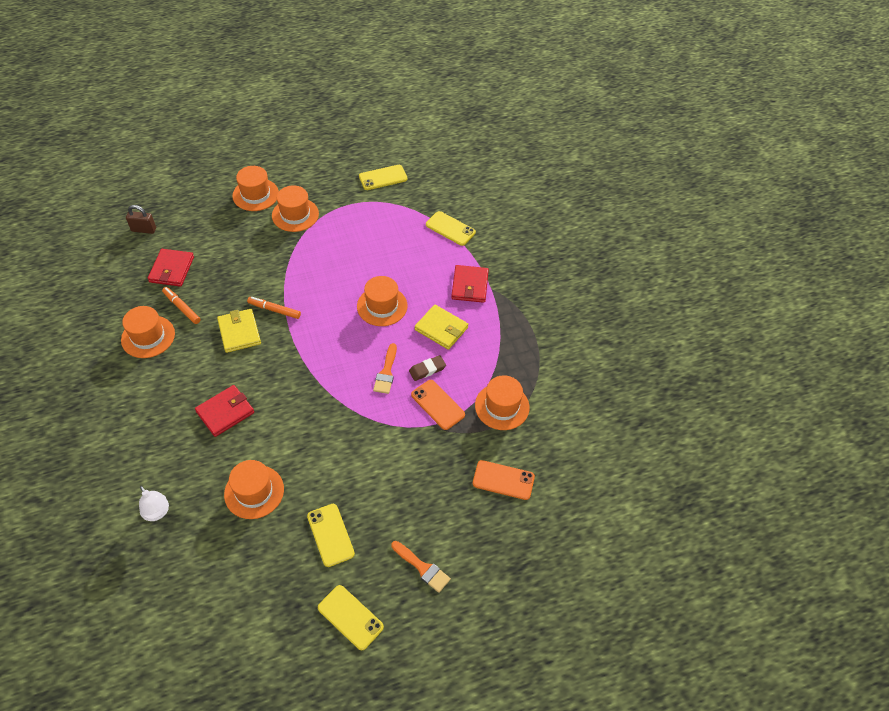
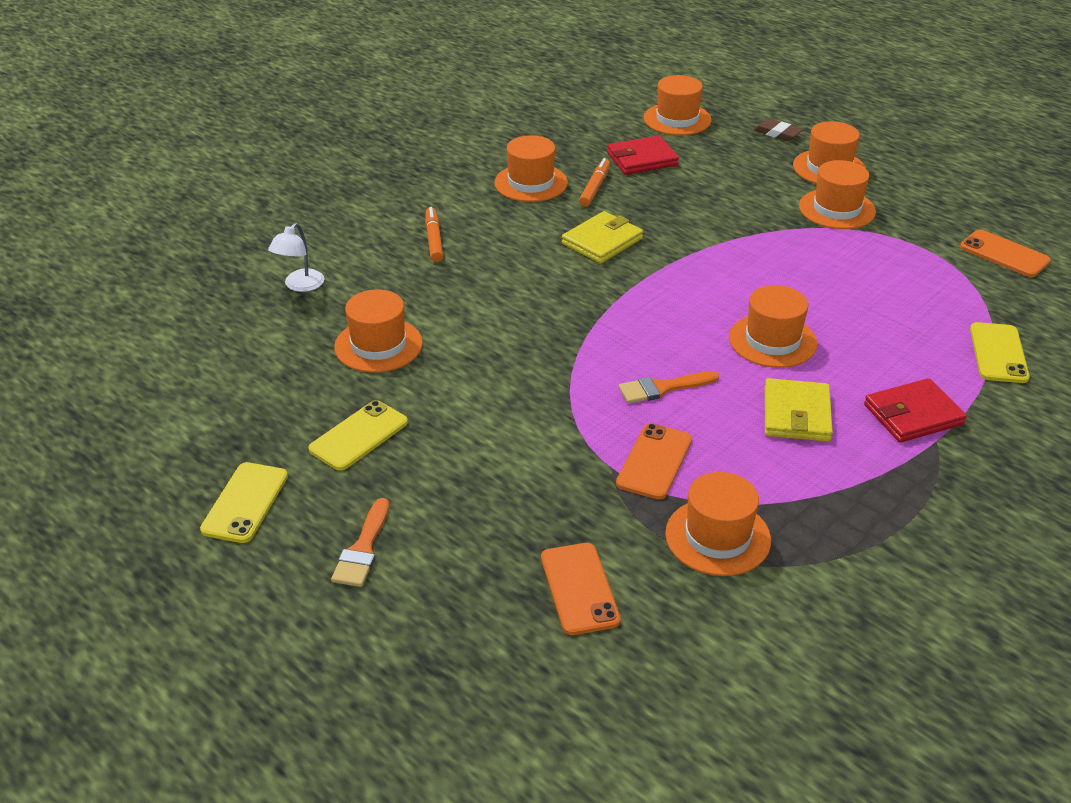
camera: 65 degrees right, 15 degrees down
(144, 229) = (677, 119): brown padlock -> orange hat
(225, 412) = (475, 278): red wallet -> none
(274, 310) = (664, 253): orange marker -> orange marker (434, 239)
(383, 178) = (1004, 254): yellow phone -> orange phone
(427, 369) = (707, 427): brown eraser -> brown eraser (777, 133)

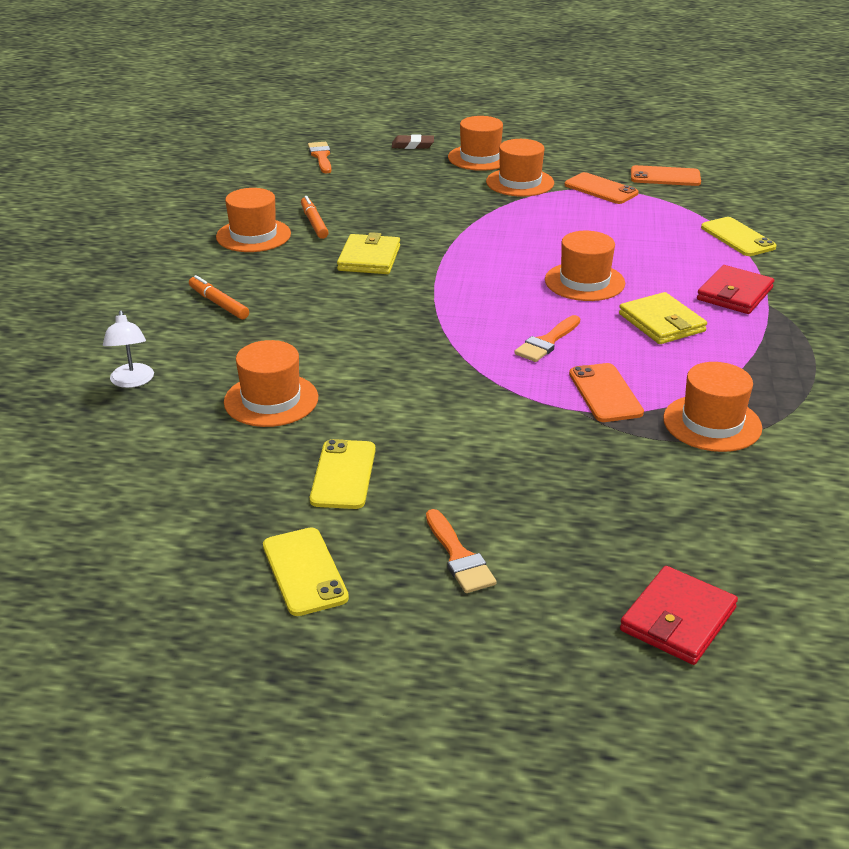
camera: 35 degrees left, 5 degrees down
(579, 589) = (663, 502): orange phone -> orange phone (601, 189)
(642, 159) = (328, 192): red wallet -> red wallet (678, 619)
(677, 119) = (321, 156): orange hat -> orange brush

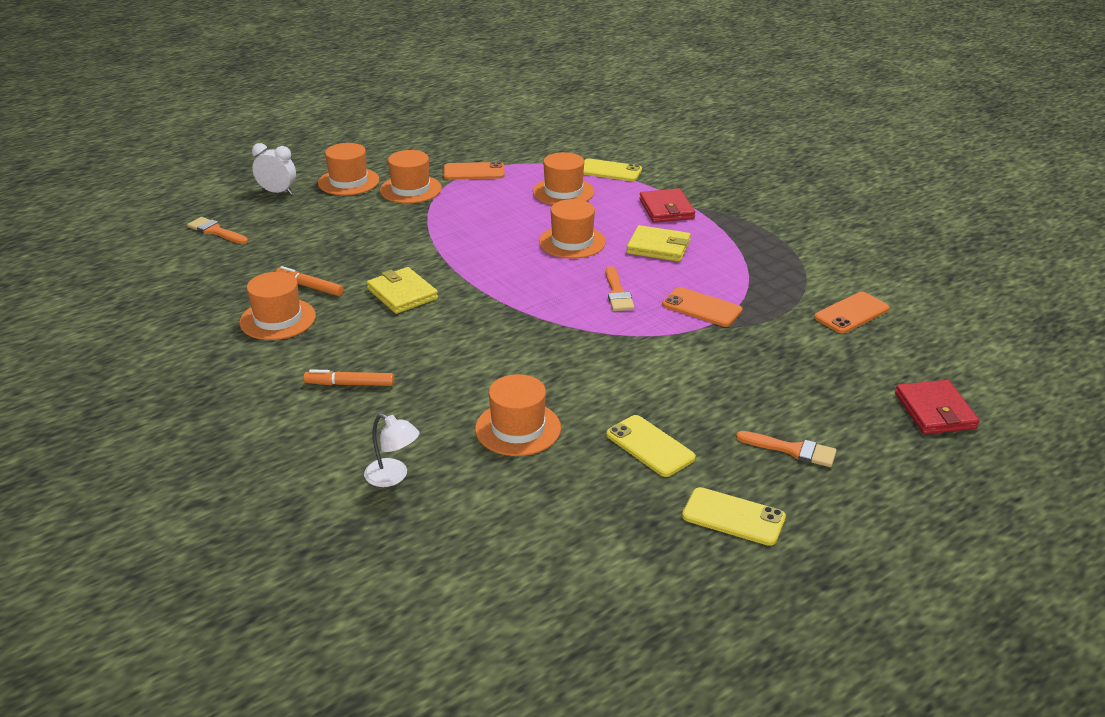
camera: 45 degrees left, 0 degrees up
(412, 145) = (277, 192): brown eraser -> white clock
(665, 177) = (500, 146): orange phone -> orange phone (851, 313)
(712, 423) = (780, 295): orange hat -> orange hat (563, 192)

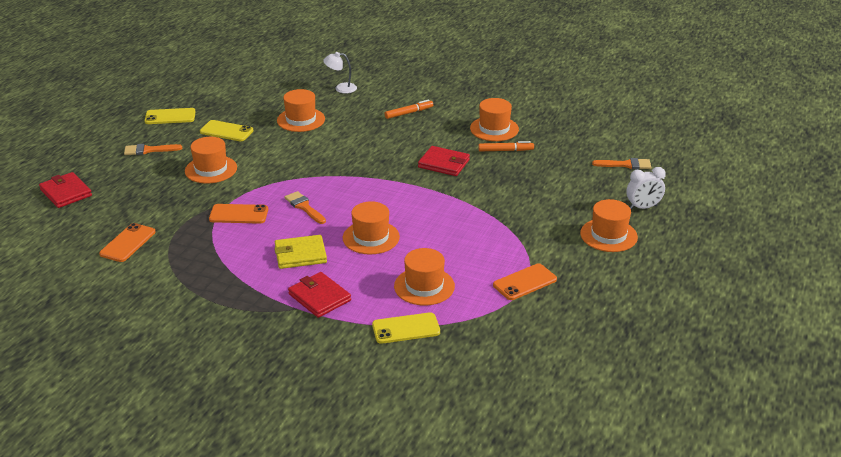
camera: 150 degrees right, 0 degrees up
(402, 294) = (444, 163): yellow wallet -> red wallet
(410, 189) = (550, 245): orange hat -> orange hat (211, 169)

